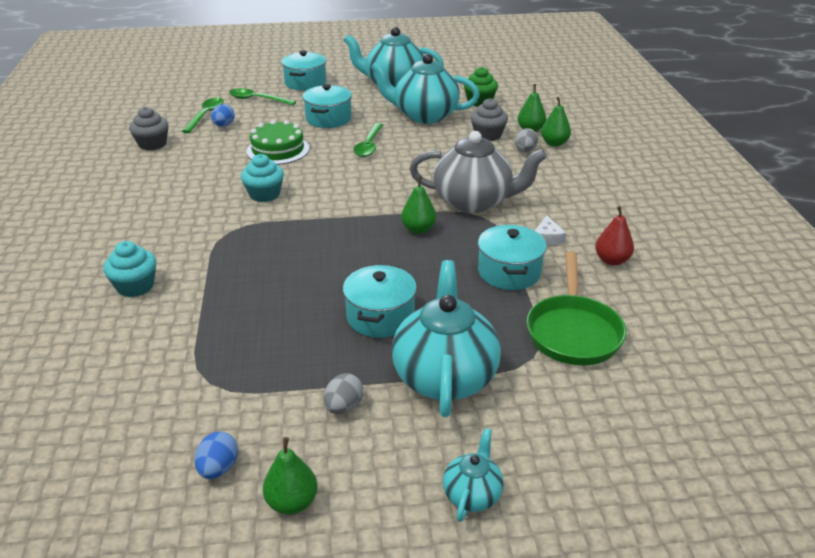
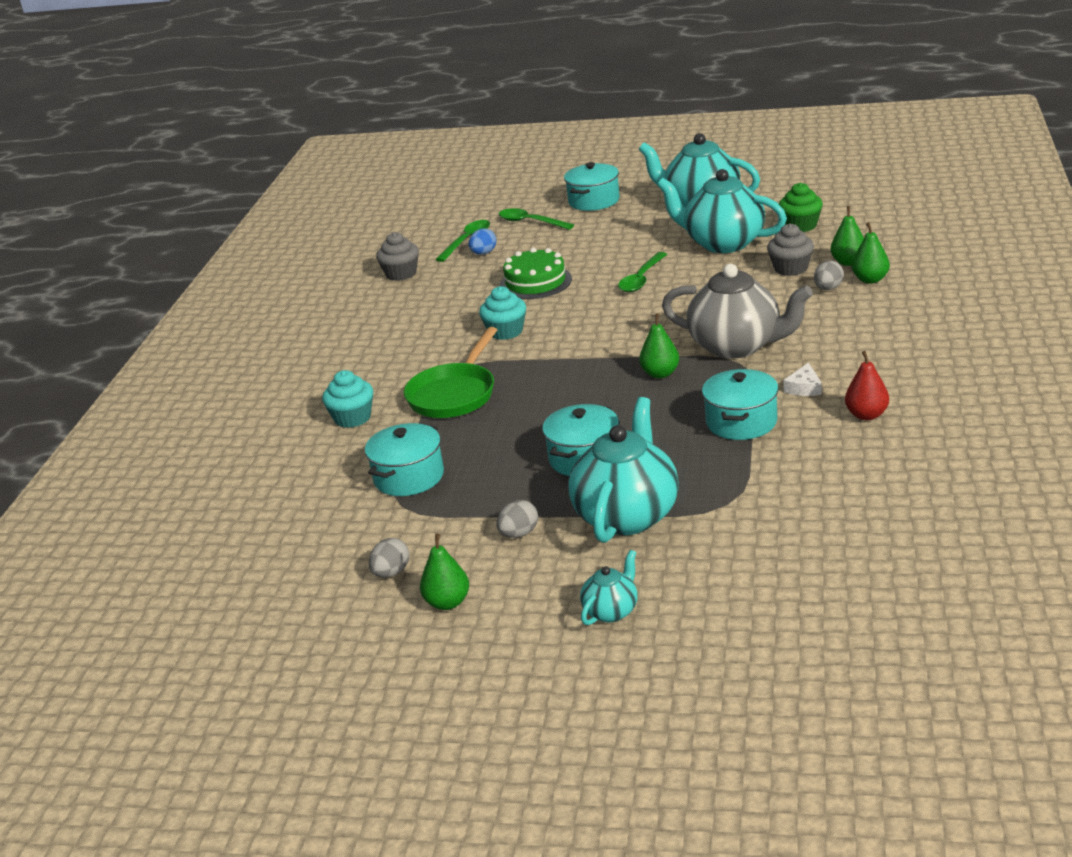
camera: 20 degrees right, 5 degrees down
(218, 468) = (391, 573): blue egg -> grey egg
(328, 119) = (605, 246): turquoise pot -> turquoise pot (409, 477)
(573, 332) = (782, 483): green pan -> green pan (454, 394)

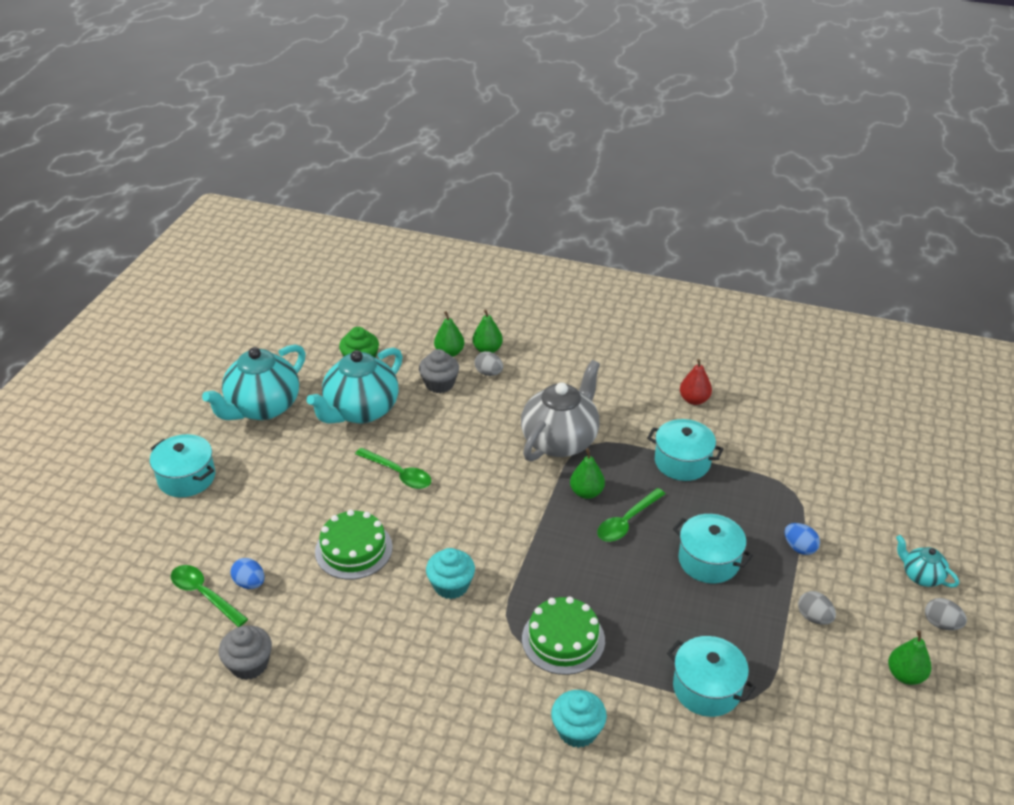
camera: 85 degrees left, 10 degrees up
(391, 573) = (859, 712): grey egg -> grey egg (941, 624)
(454, 394) = (563, 639): green pan -> green cake
(530, 222) = (198, 535): green spoon -> green spoon (626, 522)
(627, 515) = (799, 548): turquoise teapot -> blue egg
(804, 388) = (643, 420): white cheese -> none

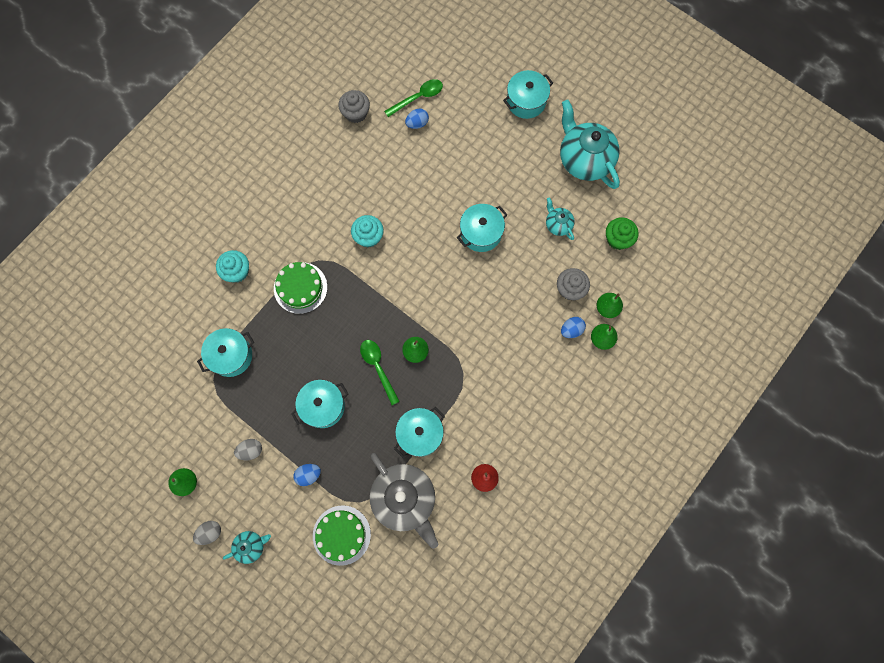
camera: 110 degrees right, 35 degrees up
(353, 549) = (422, 187): green cake -> green cake (341, 535)
(361, 410) = (558, 225): turquoise teapot -> turquoise teapot, size x0.48
(399, 474) = (481, 233): green spoon -> turquoise pot
(489, 373) = (571, 330): grey egg -> blue egg
(560, 440) = (475, 355): grey teapot -> grey teapot (404, 499)

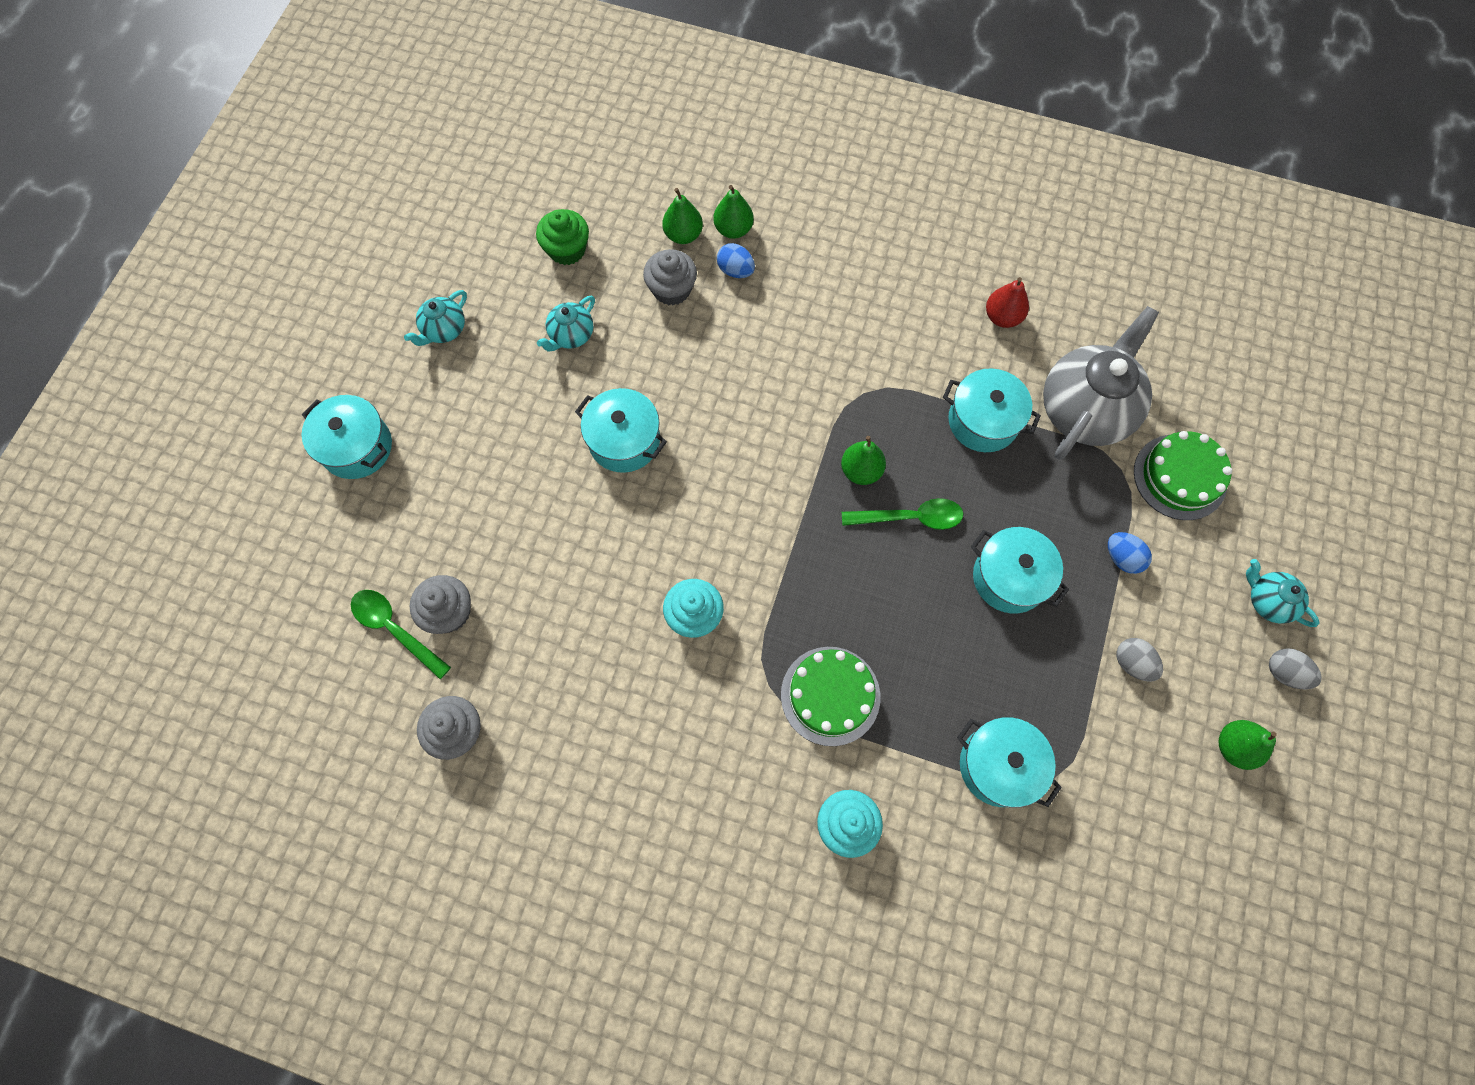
camera: 110 degrees left, 5 degrees down
(378, 367) = (910, 517): green spoon -> green spoon turned 135 degrees counterclockwise
(417, 123) = (449, 612): blue egg -> grey cupcake
(584, 160) = (444, 330): turquoise teapot -> turquoise teapot, size x0.48

